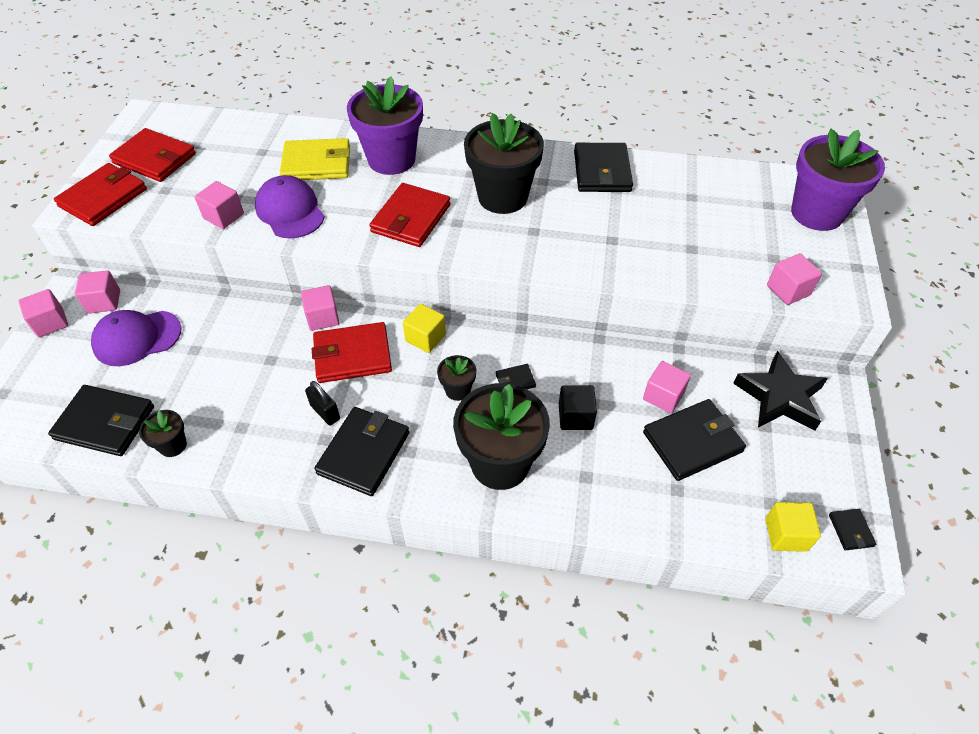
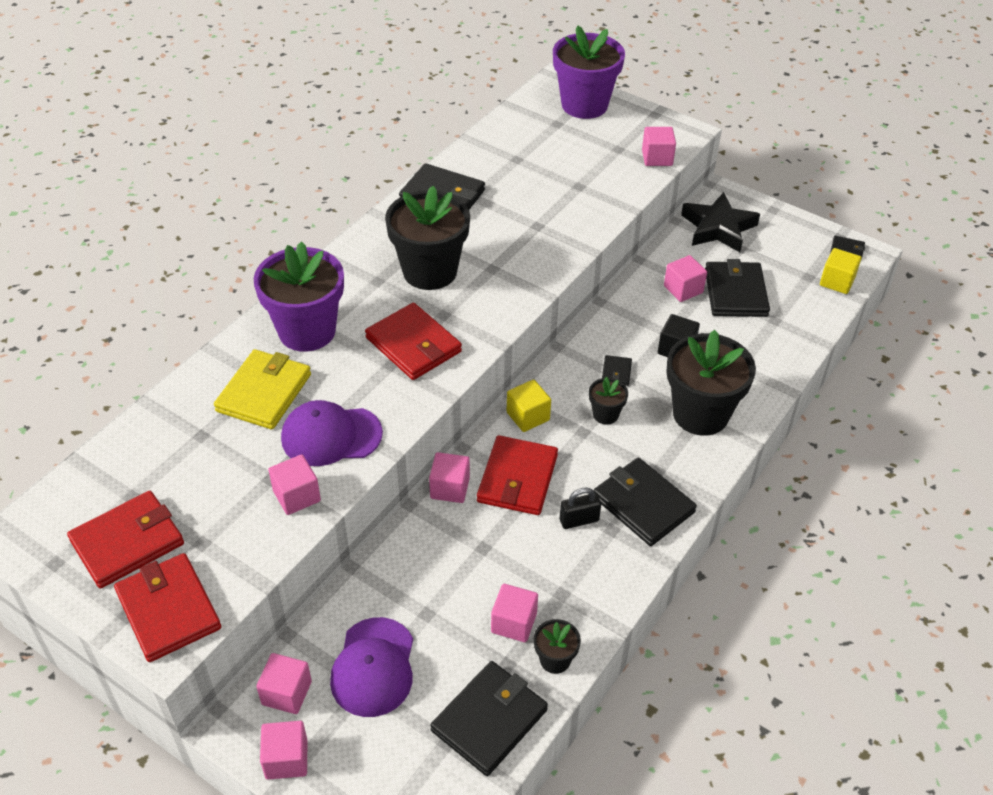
camera: 65 degrees left, 5 degrees down
(202, 405) = (514, 623): none -> pink cube

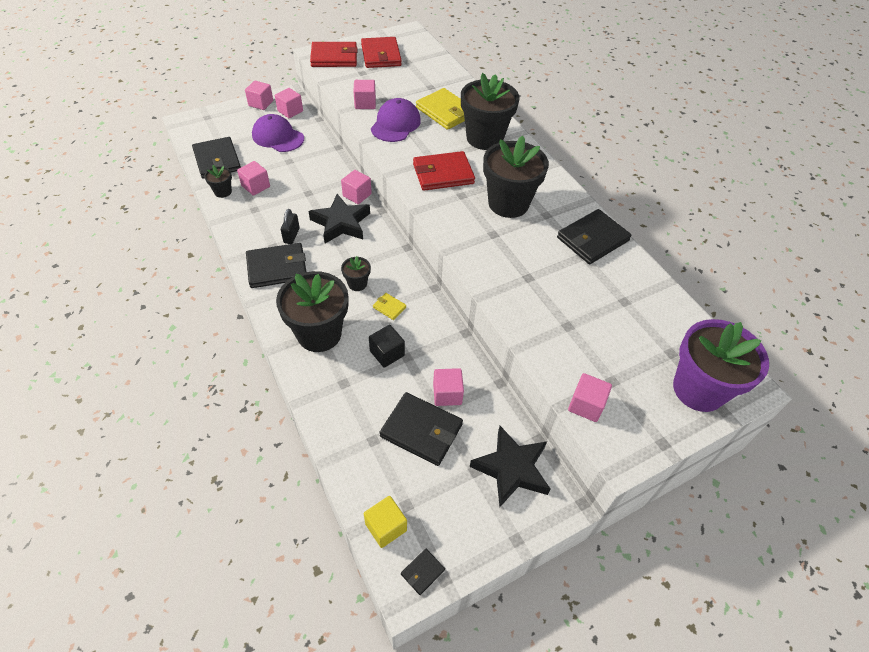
camera: 115 degrees right, 5 degrees up
(307, 331) = (484, 138): purple flower pot -> black flower pot
(517, 479) = (341, 223): red wallet -> black star
(528, 416) = (384, 247): yellow cube -> none
(616, 372) = (389, 307): black wallet -> yellow wallet

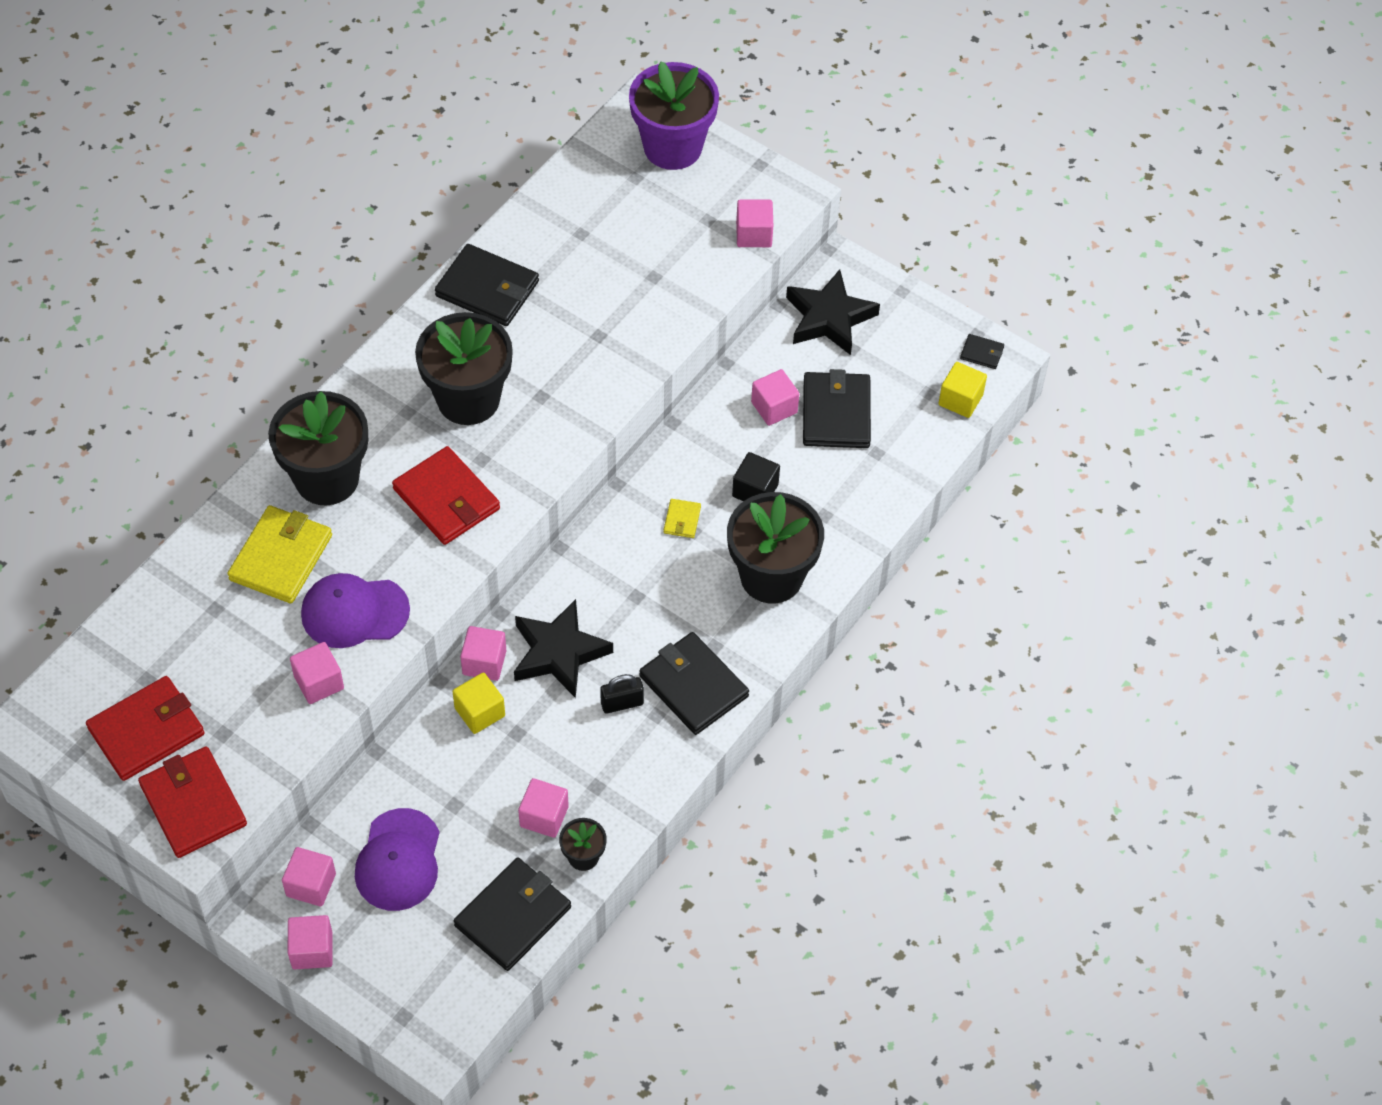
camera: 115 degrees left, 5 degrees up
(330, 184) = (480, 712): none -> yellow cube
(357, 284) = (664, 575): black flower pot -> none

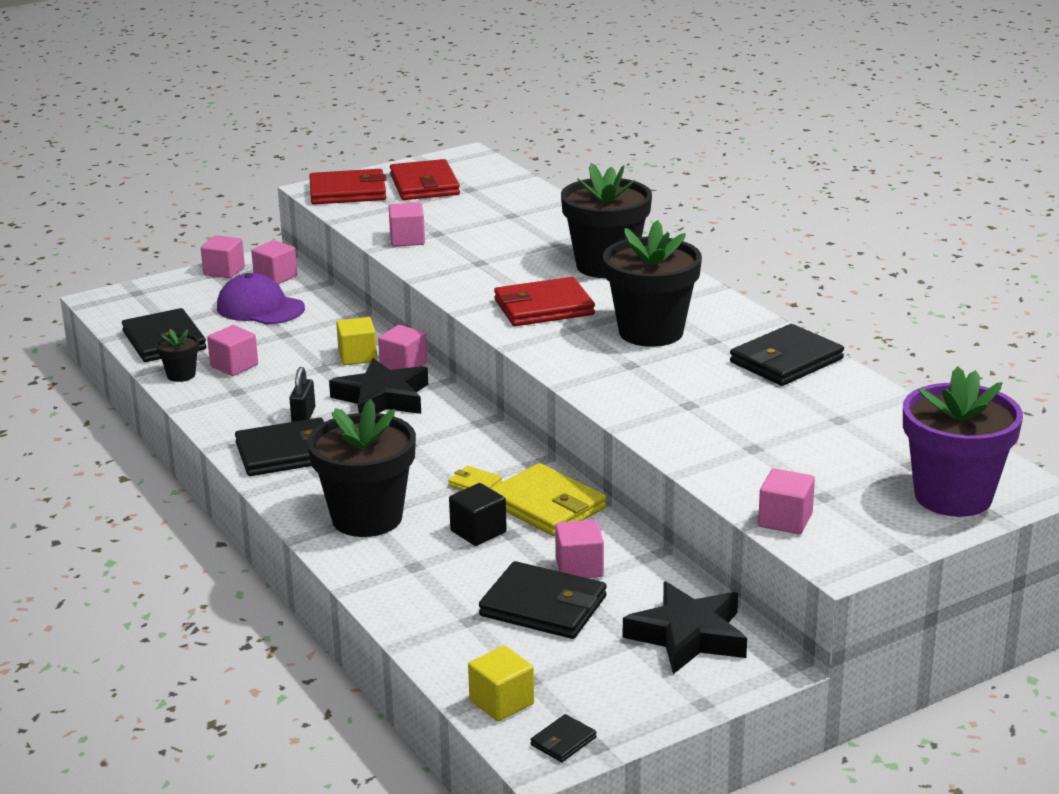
camera: 115 degrees right, 30 degrees down
(281, 557) = (539, 241): yellow wallet -> yellow wallet (546, 505)
(354, 612) = (460, 259): purple cap -> none

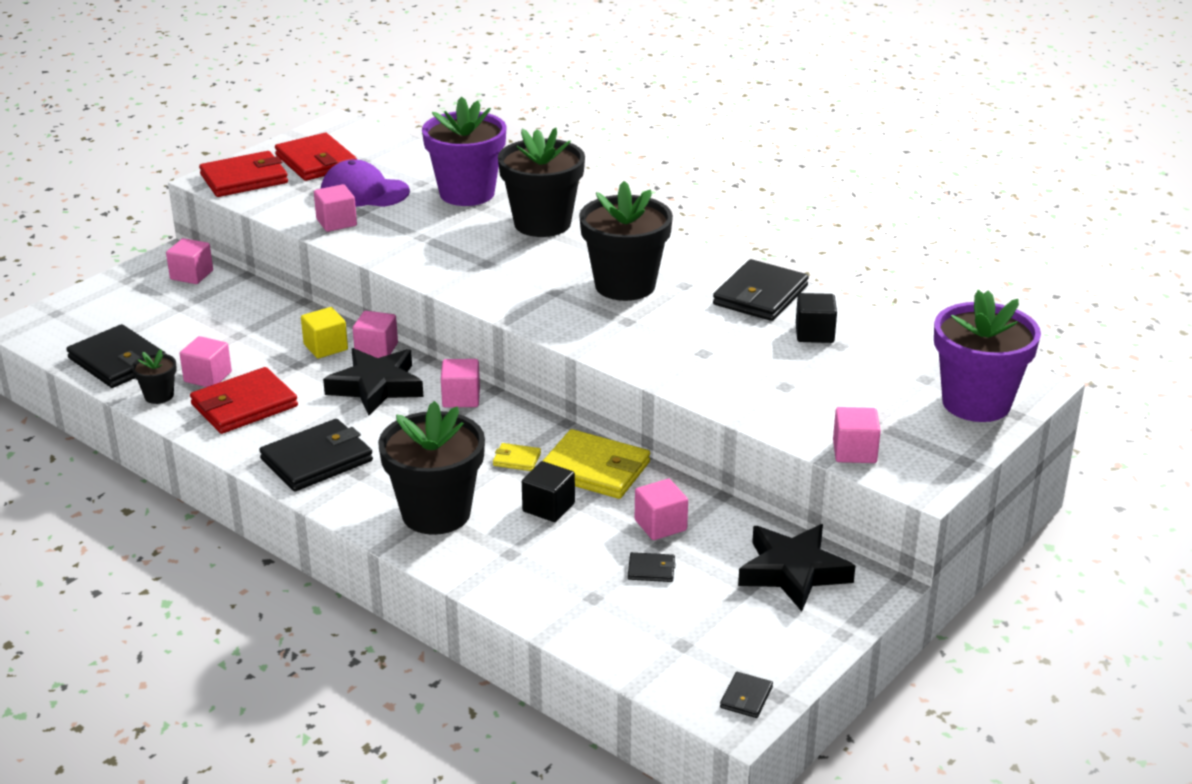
camera: 20 degrees left, 5 degrees up
(224, 271) = (134, 276): pink cube -> pink cube (461, 398)
(260, 308) = (196, 310): purple cap -> purple cap (364, 192)
(303, 416) = (311, 419): black padlock -> none
(501, 702) = (670, 672): yellow cube -> none
(543, 307) = (511, 275): red wallet -> red wallet (244, 405)
(543, 606) = (651, 570): black wallet -> black wallet, size x0.46
(550, 230) = (467, 193): none -> purple flower pot
(819, 404) = (814, 333): none -> black cube

